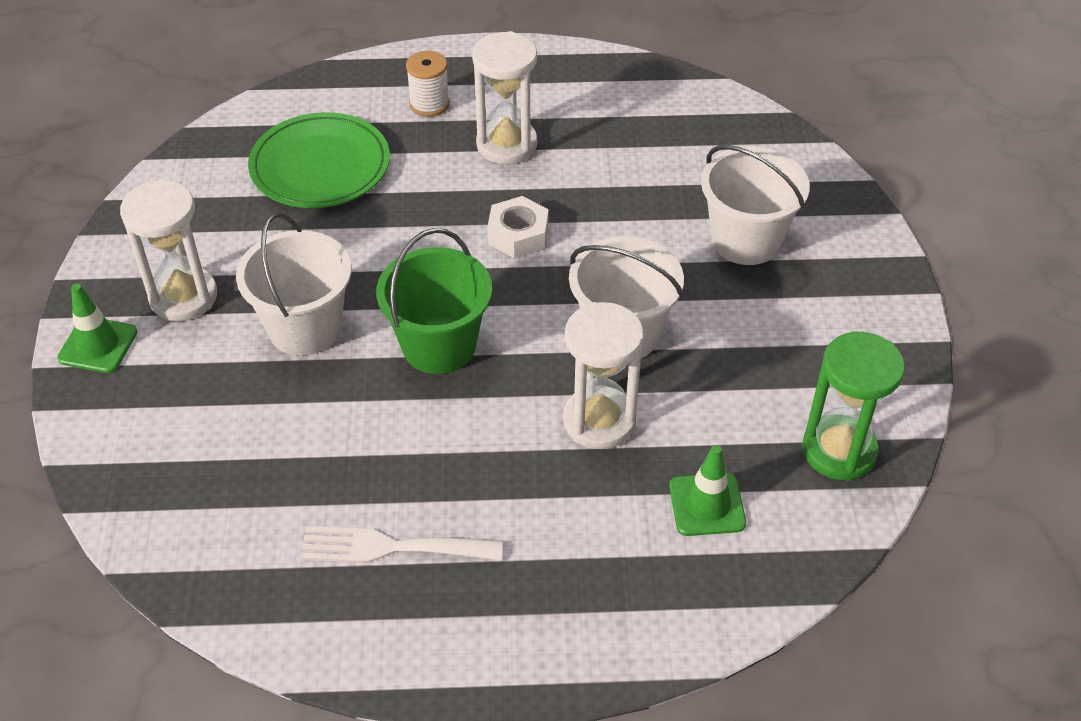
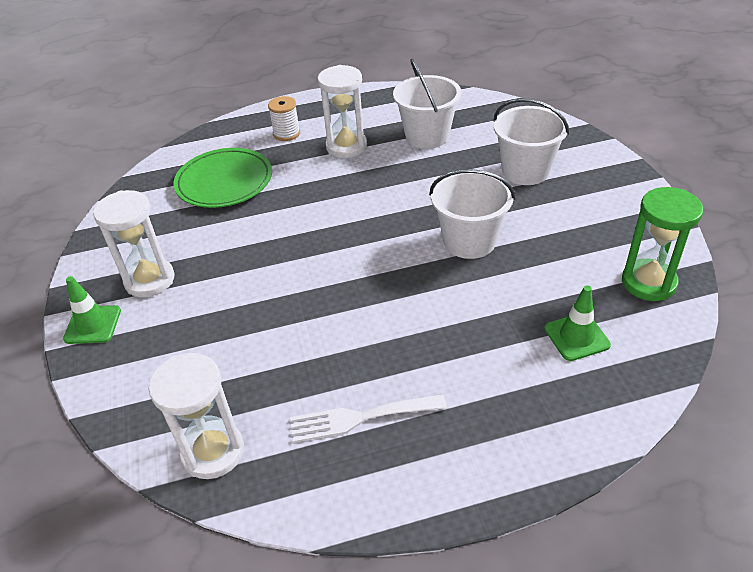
camera: 10 degrees left, 5 degrees down
(305, 328) = (245, 282): white bucket -> white bucket (427, 136)
(439, 345) = (345, 274): green bucket -> none
(518, 235) = (374, 196): white nut -> none
(599, 421) = (477, 298): white hourglass -> white hourglass (213, 452)

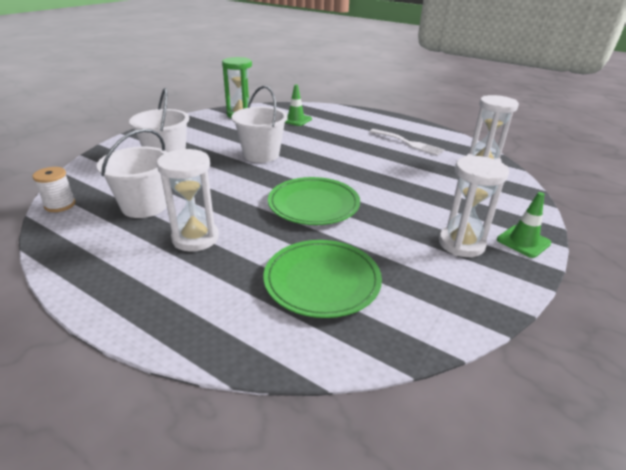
camera: 135 degrees left, 10 degrees down
(286, 133) = (201, 288): white spool -> white spool (60, 205)
(317, 226) = (313, 204): none -> green plate

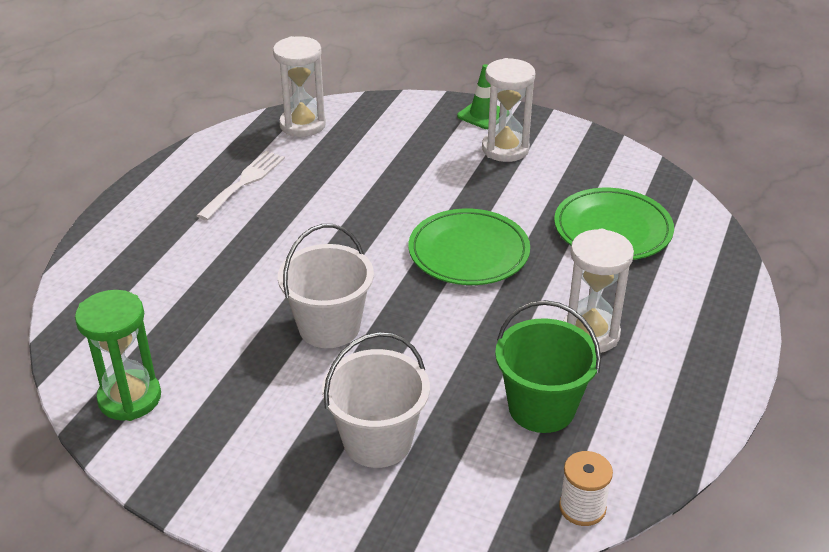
camera: 100 degrees left, 5 degrees up
(144, 206) = (541, 408): white bucket -> green bucket
(296, 120) = (152, 313): green traffic cone -> none

